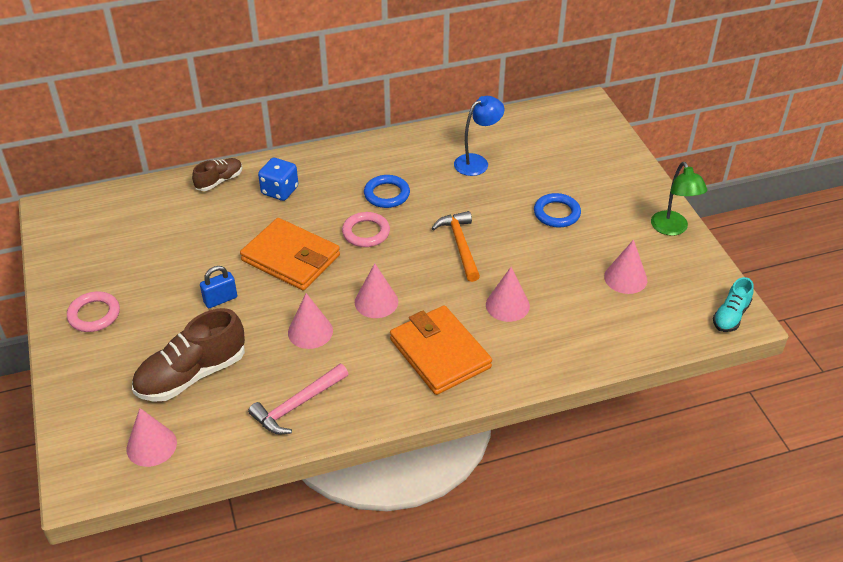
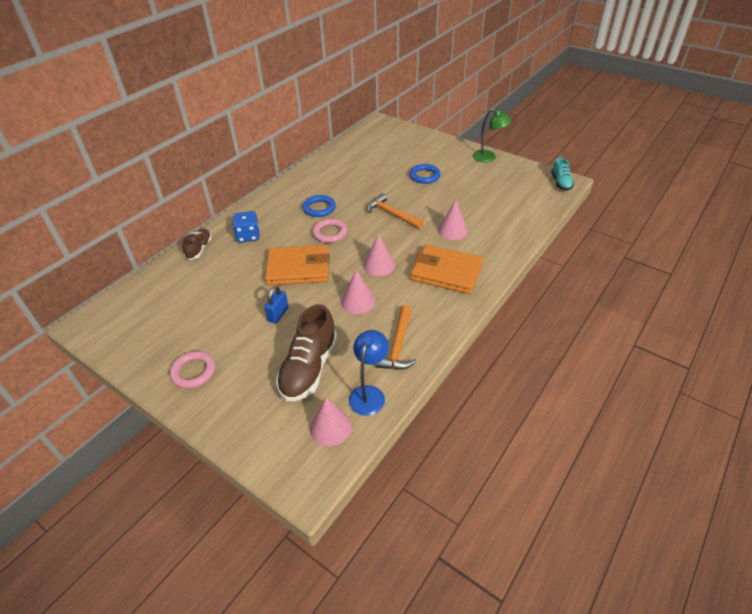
camera: 35 degrees left, 0 degrees up
(297, 405) = (398, 345): pink hammer -> orange hammer
(477, 162) = (353, 171): blue lamp -> blue lamp (369, 394)
(625, 278) = (494, 189): pink cone -> none

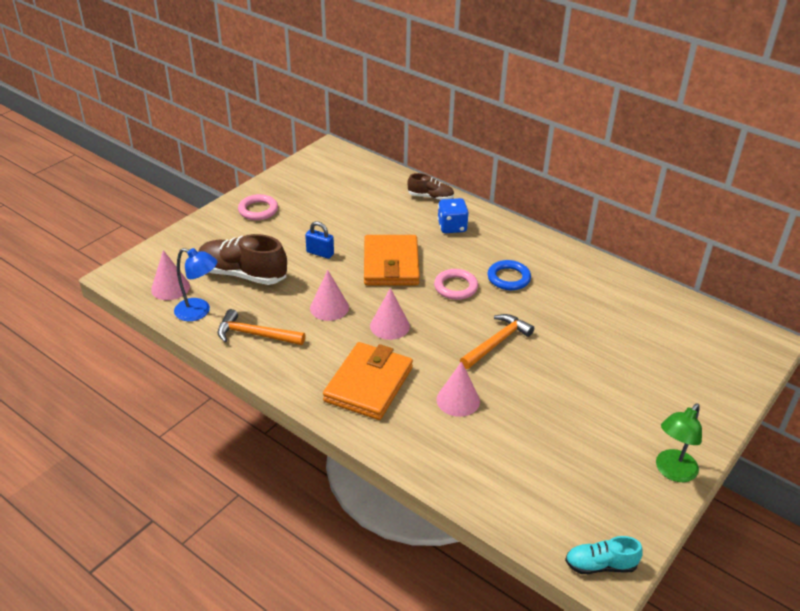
camera: 90 degrees right, 5 degrees down
(424, 176) = (600, 383): blue ring -> none

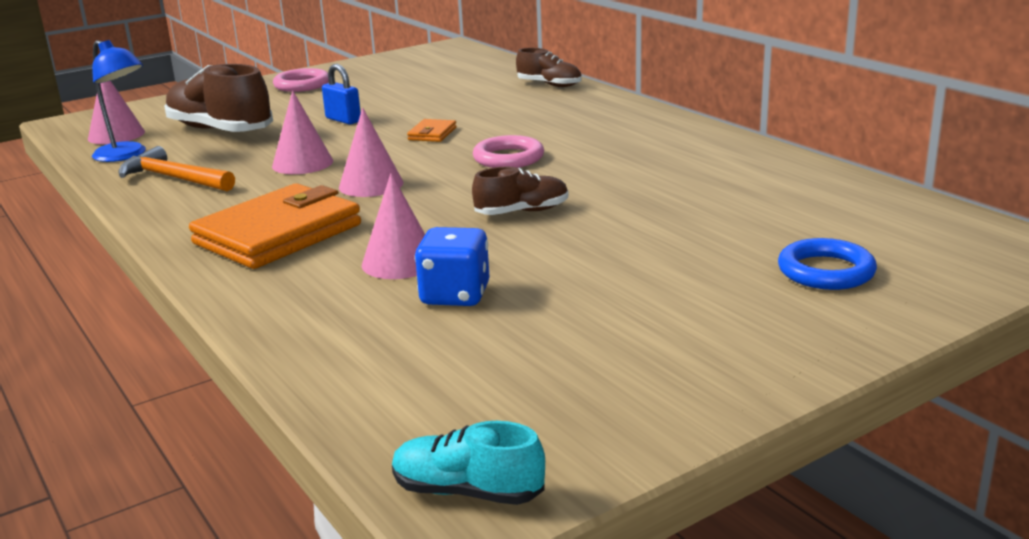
camera: 20 degrees right, 15 degrees down
(391, 264) = (432, 134): orange wallet -> orange wallet, size x0.43
(452, 227) = (556, 109): blue dice -> blue dice (455, 295)
(497, 342) = (522, 212): orange hammer -> brown shoe
(508, 278) = (600, 155): blue ring -> blue ring (826, 271)
(672, 471) = (722, 385): green lamp -> none

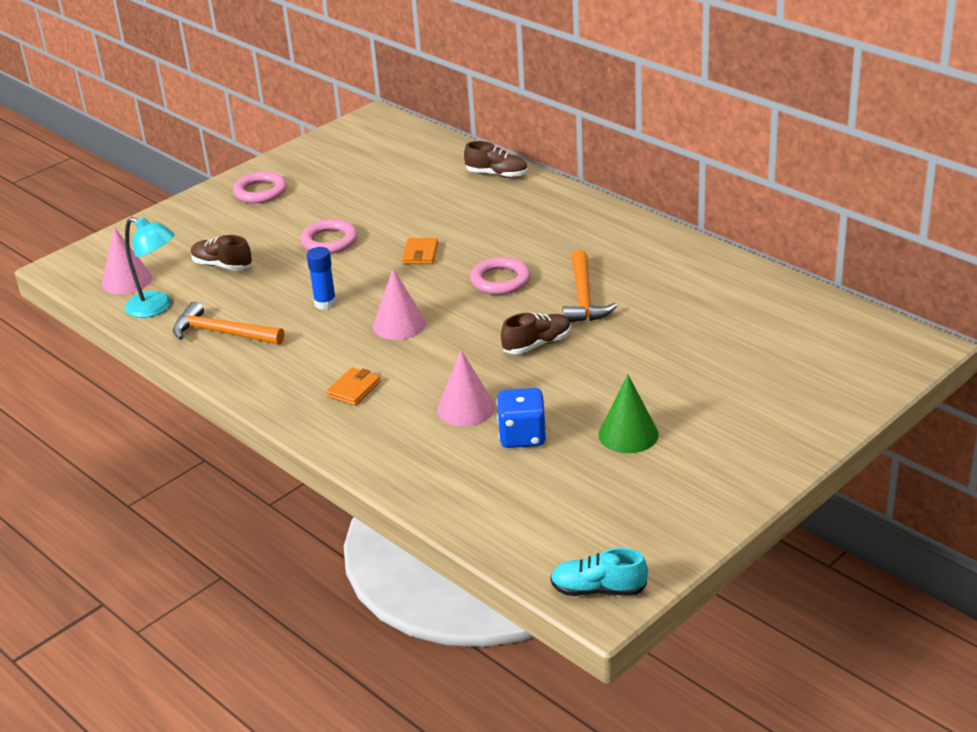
camera: 10 degrees left, 10 degrees up
(126, 155) = (157, 307): blue lamp -> turquoise lamp
(220, 130) = (222, 265): brown shoe -> brown shoe, size x0.55
(278, 234) = (354, 389): orange wallet -> orange wallet, size x0.43
(302, 163) = (325, 303): pink cone -> blue glue stick
(343, 120) = (329, 241): blue padlock -> pink ring
(599, 177) = (583, 297): none -> orange hammer
(599, 306) = (628, 434): none -> green cone
(826, 271) = (776, 383): blue ring -> none

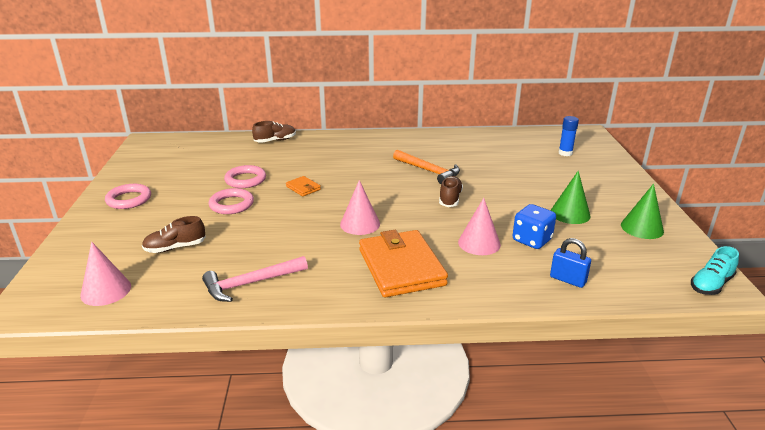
camera: 50 degrees left, 5 degrees down
(157, 307) = (166, 294): turquoise lamp -> none
(222, 333) = (251, 283): orange hammer -> pink hammer
(325, 303) = (292, 235): blue glue stick -> blue glue stick (565, 153)
(354, 389) = (401, 267): orange wallet -> orange wallet, size x2.34
(470, 492) = (567, 280): none -> blue padlock
(500, 280) = (373, 181): pink ring -> pink ring (245, 180)
(671, 496) = (642, 228): none -> green cone

